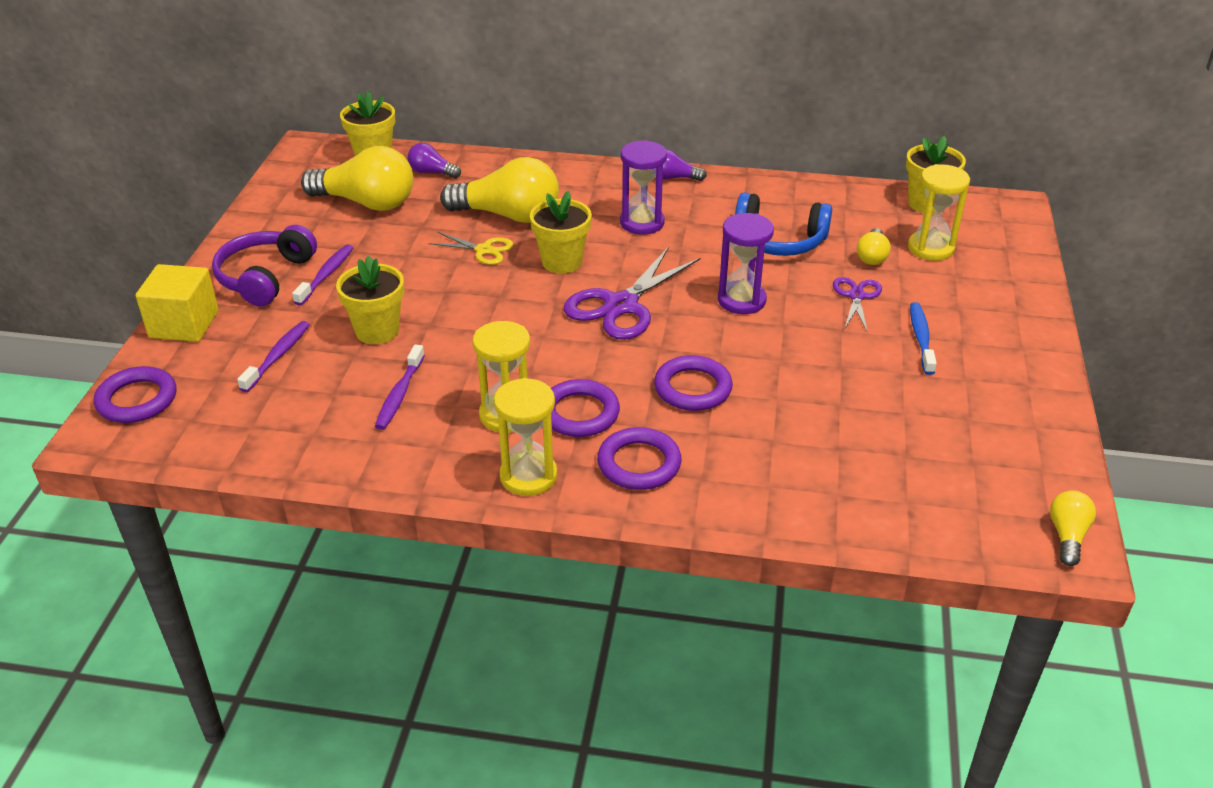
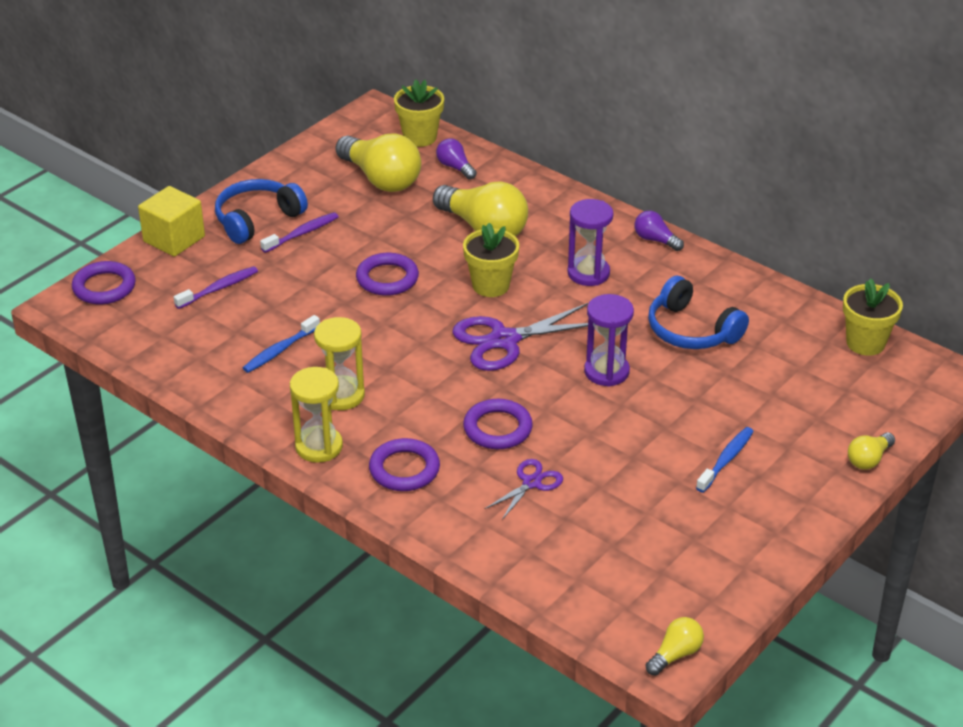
camera: 30 degrees right, 0 degrees up
(265, 277) = (257, 219): purple headphones -> blue headphones
(377, 331) = (303, 294): yellow flower pot -> none
(399, 394) = (279, 350): purple toothbrush -> blue toothbrush
(484, 250) = (438, 253): yellow scissors -> none
(579, 413) = (395, 415): purple ring -> purple ring (387, 278)
(856, 296) = (708, 404): purple scissors -> purple scissors (531, 483)
(872, 256) = (760, 374): yellow light bulb -> yellow light bulb (869, 459)
(930, 248) = (822, 386): yellow hourglass -> none

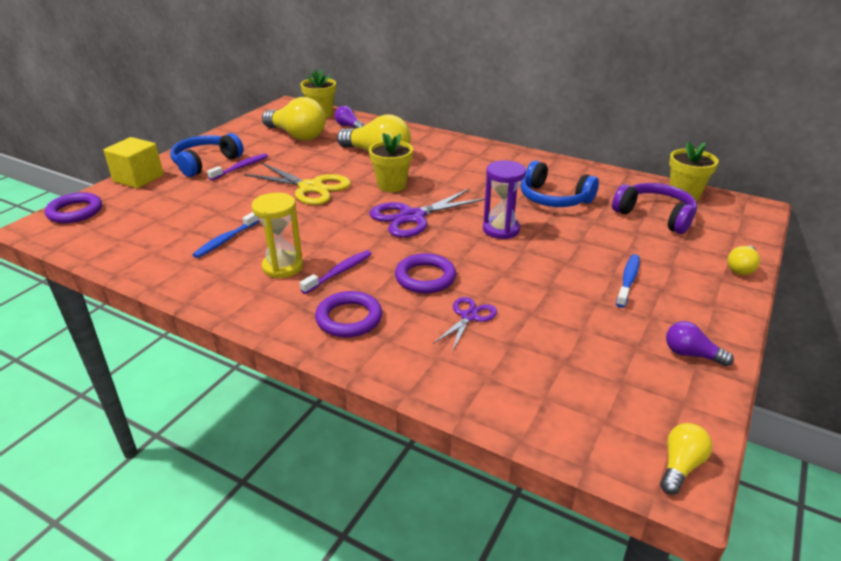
camera: 10 degrees left, 5 degrees down
(219, 288) = (174, 204): purple toothbrush -> purple toothbrush (339, 272)
(319, 446) = (266, 308): yellow hourglass -> none
(387, 278) = (310, 188): purple ring -> yellow scissors
(588, 273) = (462, 173): purple hourglass -> none
(655, 240) = (502, 152): purple light bulb -> purple light bulb (691, 354)
(808, 372) = (655, 216): none -> purple headphones

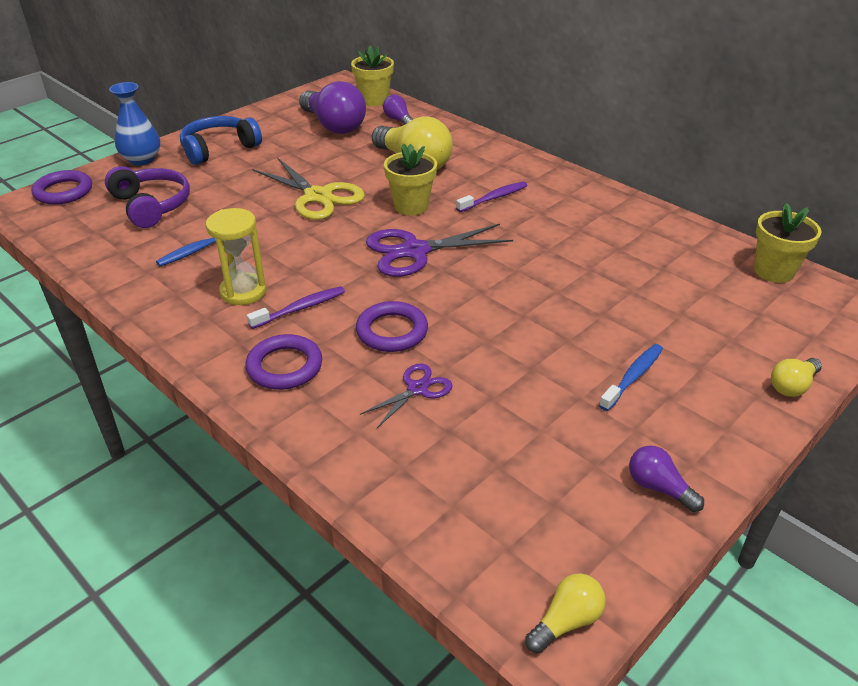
camera: 15 degrees right, 5 degrees up
(138, 178) = (142, 159): yellow cube -> blue vase
(241, 167) = (254, 160): purple toothbrush -> purple toothbrush (494, 198)
(297, 135) = (334, 126): yellow light bulb -> purple light bulb
(501, 229) = (511, 284): purple hourglass -> none
(553, 198) = (598, 252): blue headphones -> none
(655, 216) = (717, 295): purple headphones -> purple headphones (151, 206)

